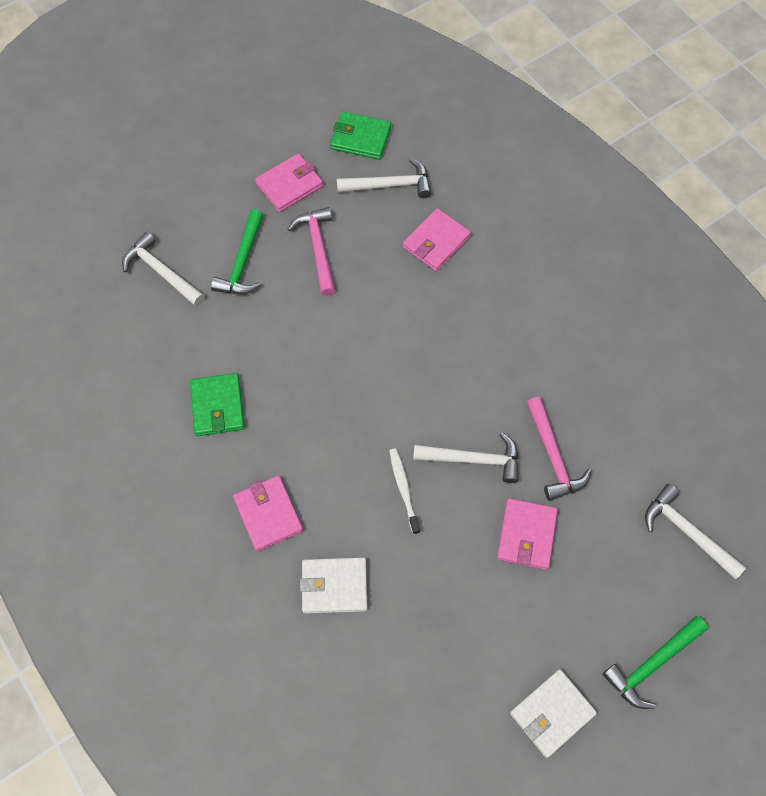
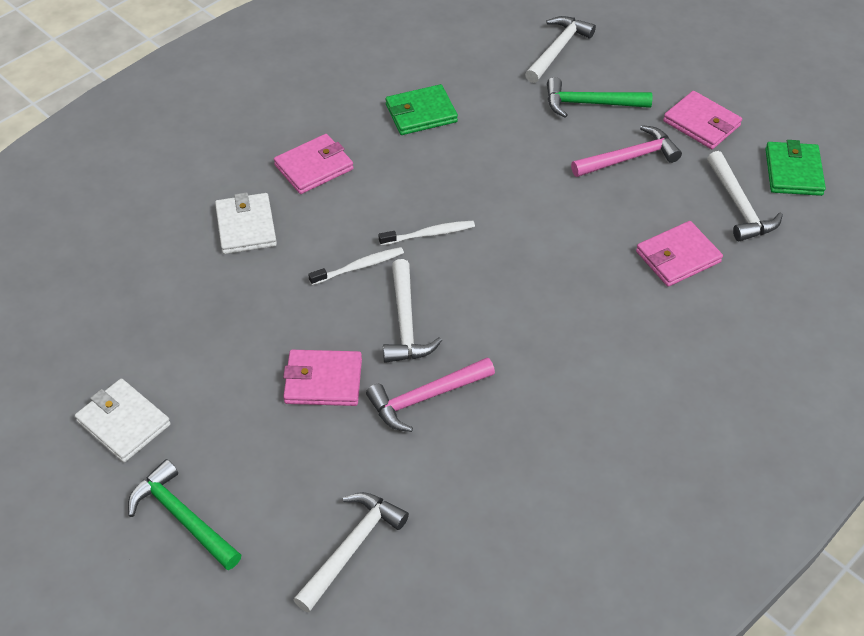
camera: 80 degrees right, 15 degrees down
(375, 424) = (429, 234): none -> white toothbrush
(436, 242) = (678, 257): pink wallet -> pink wallet turned 60 degrees counterclockwise

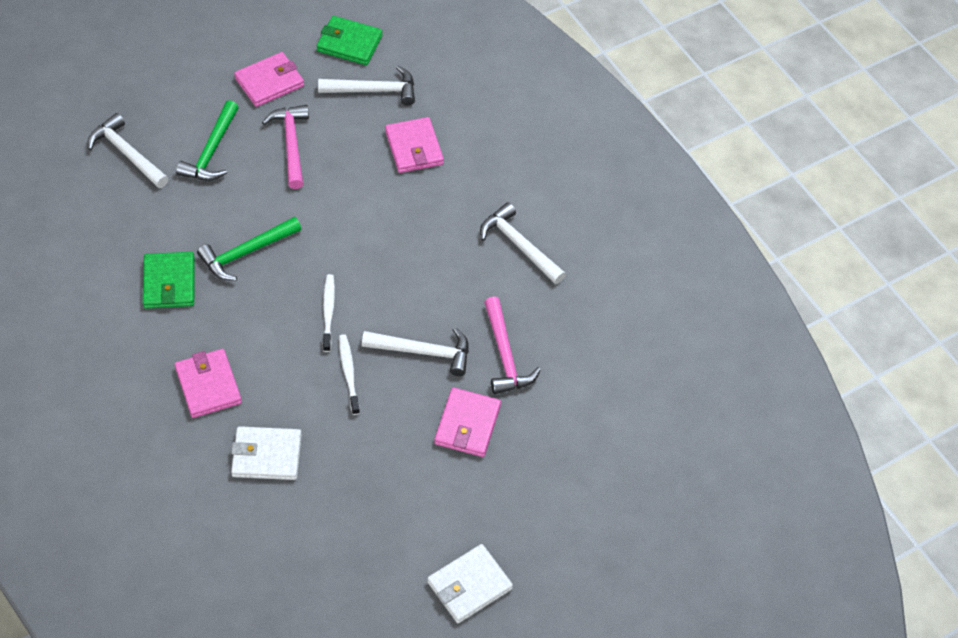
camera: 80 degrees left, 5 degrees up
(182, 517) = (576, 550): green hammer -> green hammer (246, 253)
(351, 547) = (630, 434): white hammer -> white hammer (519, 245)

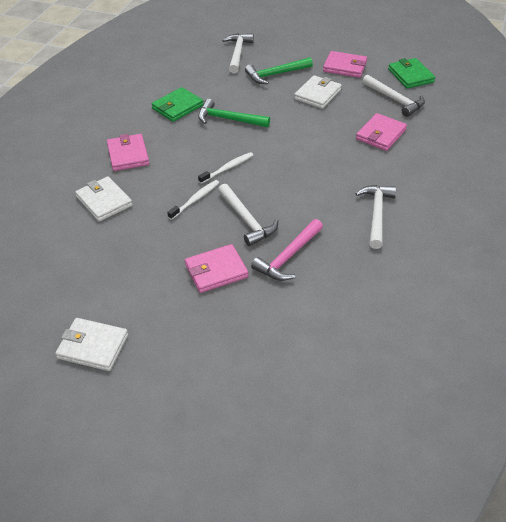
camera: 55 degrees right, 10 degrees down
(208, 385) = (128, 155): pink wallet -> pink wallet turned 45 degrees counterclockwise
(291, 144) = (317, 94): pink hammer -> white wallet

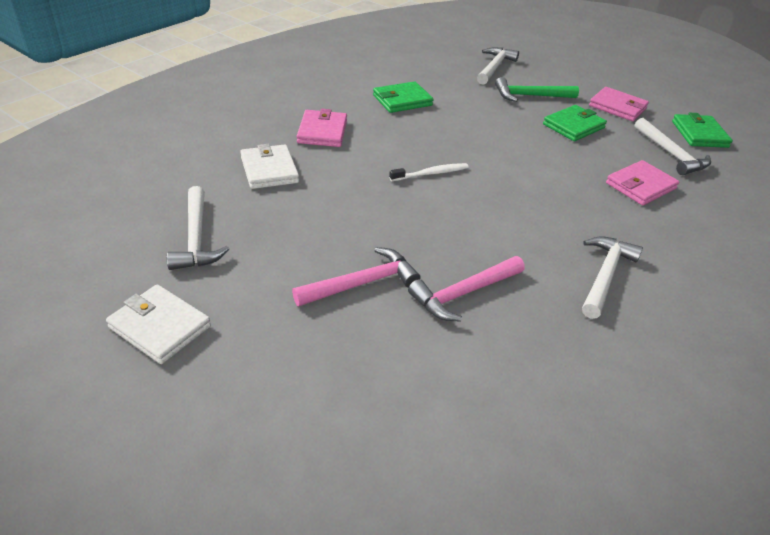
camera: 15 degrees right, 5 degrees down
(195, 199) = (376, 196): white toothbrush -> none
(216, 271) = (362, 283): pink wallet -> pink hammer
(228, 119) = (455, 125): green hammer -> none
(247, 220) = (428, 235): white hammer -> white hammer (196, 238)
(317, 94) = (573, 126): white wallet -> green wallet

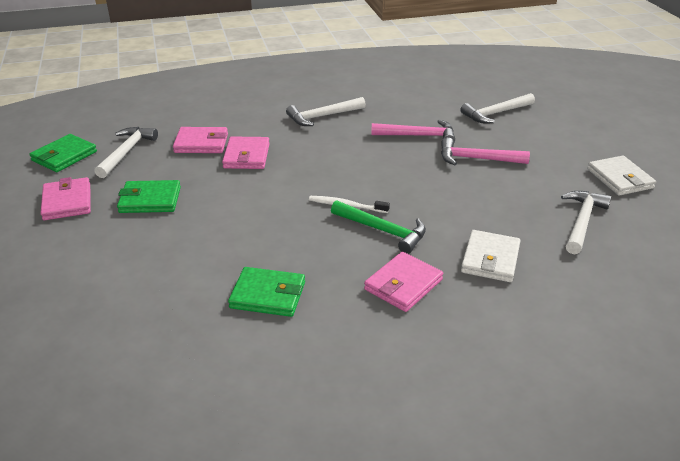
camera: 140 degrees left, 5 degrees down
(494, 67) = (77, 305): white hammer -> white hammer (495, 113)
(530, 96) = (121, 246): green hammer -> green hammer (383, 230)
(582, 188) = (247, 156): none -> pink wallet

